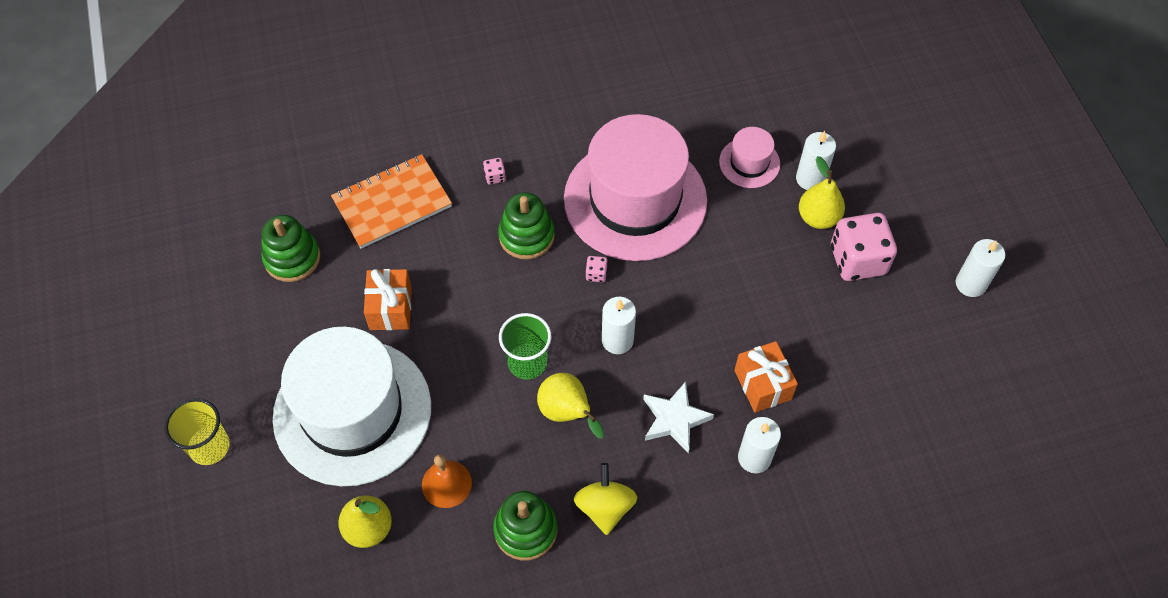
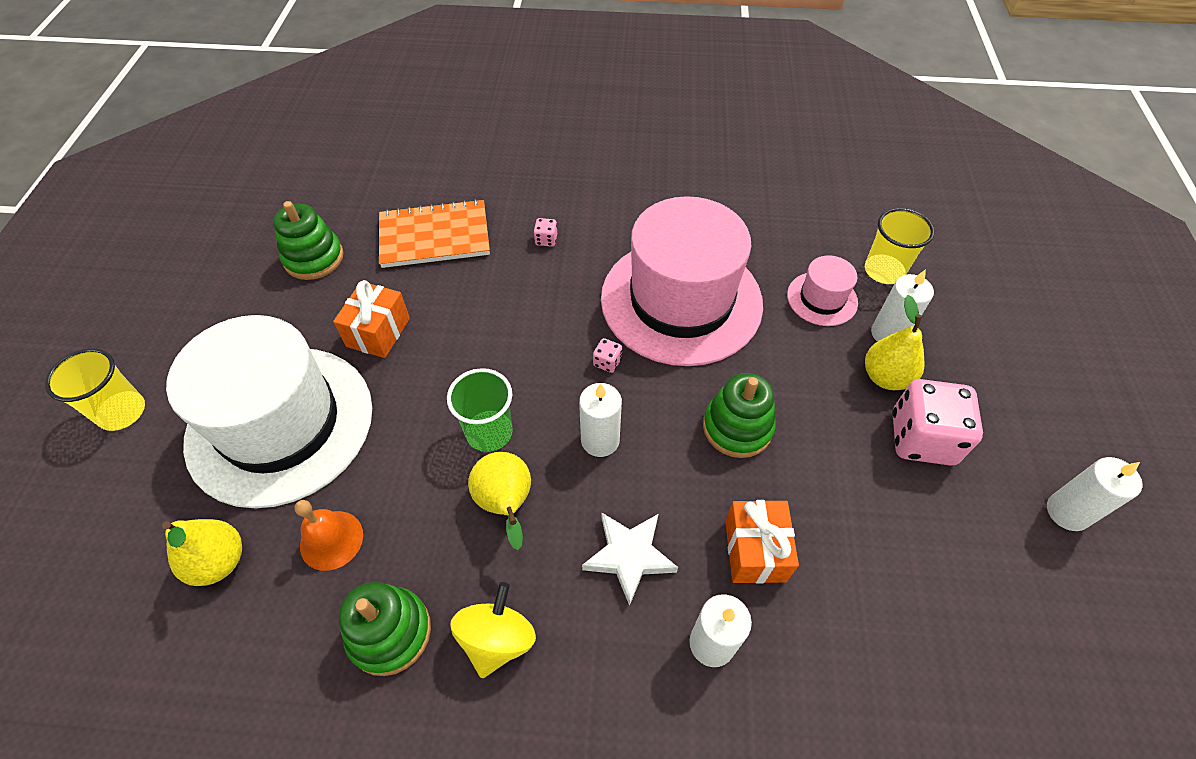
camera: 20 degrees right, 5 degrees down
(526, 236) = (551, 303): green stacking toy -> green stacking toy (737, 427)
(792, 121) = (884, 271): none -> yellow cup

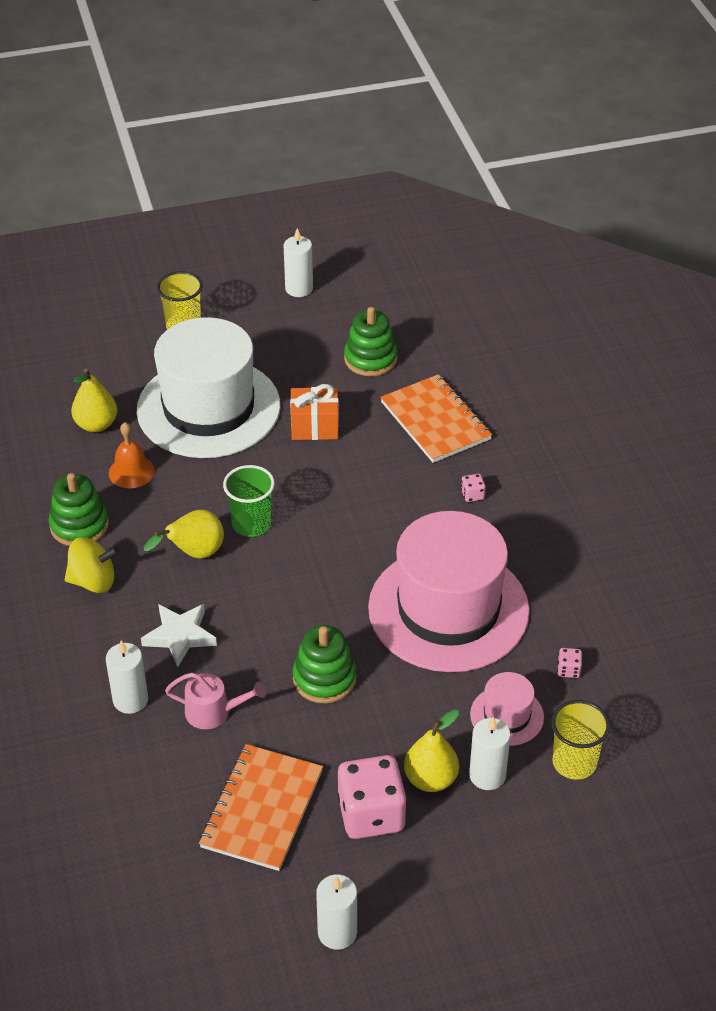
camera: 70 degrees right, 10 degrees down
(600, 440) = (273, 592): white candle -> white candle (299, 288)
(607, 362) = (352, 576): pink dice -> pink dice (568, 670)
(755, 550) = (213, 712): orange gift -> pink watering can
(902, 538) = (262, 809): none -> orange notebook

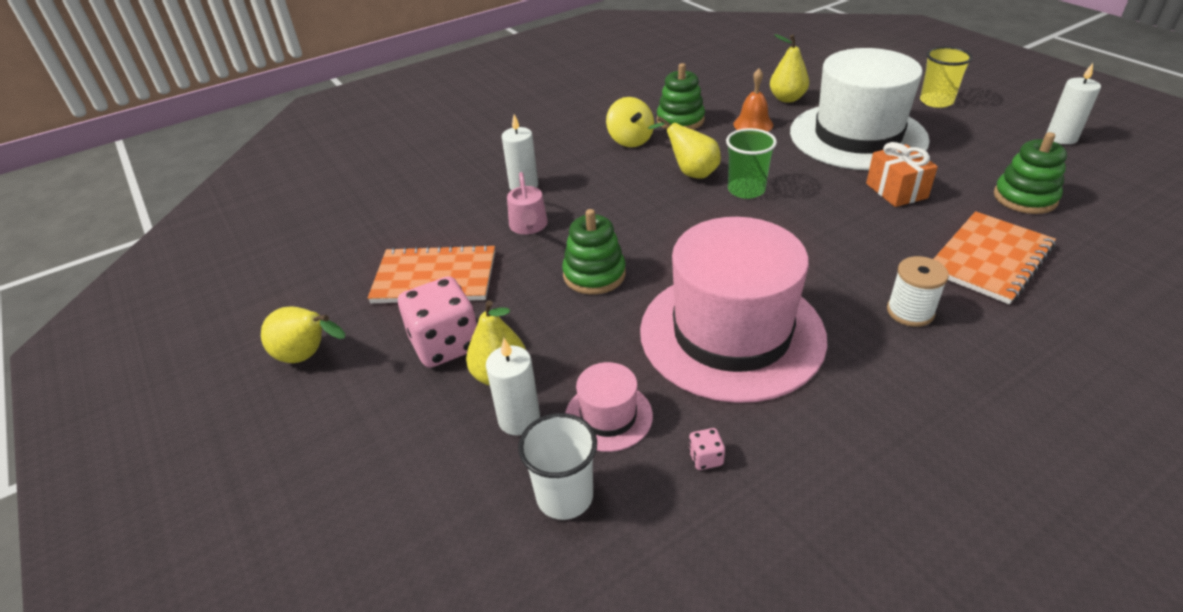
camera: 75 degrees right, 5 degrees down
(180, 636) = (599, 190): white star -> none
(337, 932) = (308, 356): white candle -> yellow pear
(472, 495) = (910, 312): pink dice -> white spool
(574, 762) = (565, 496): yellow cup -> white cup

